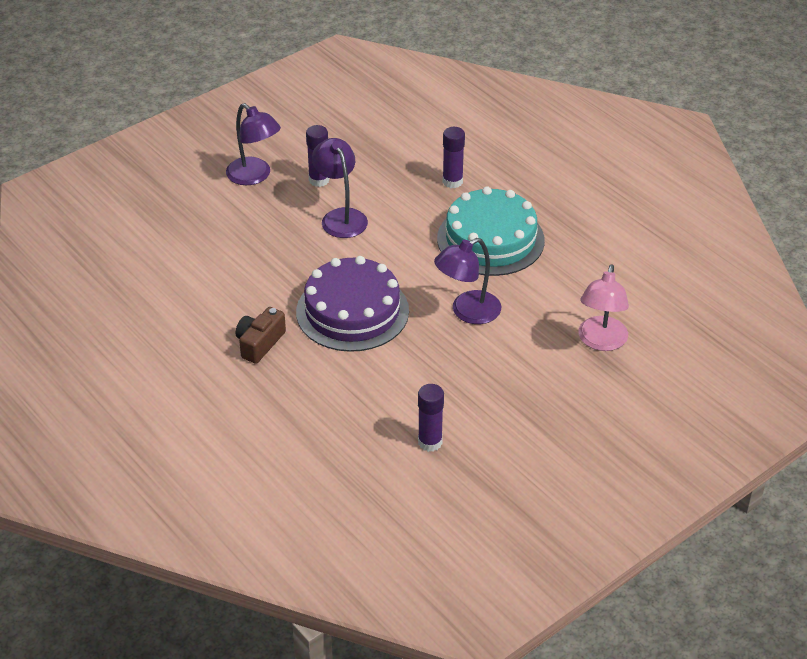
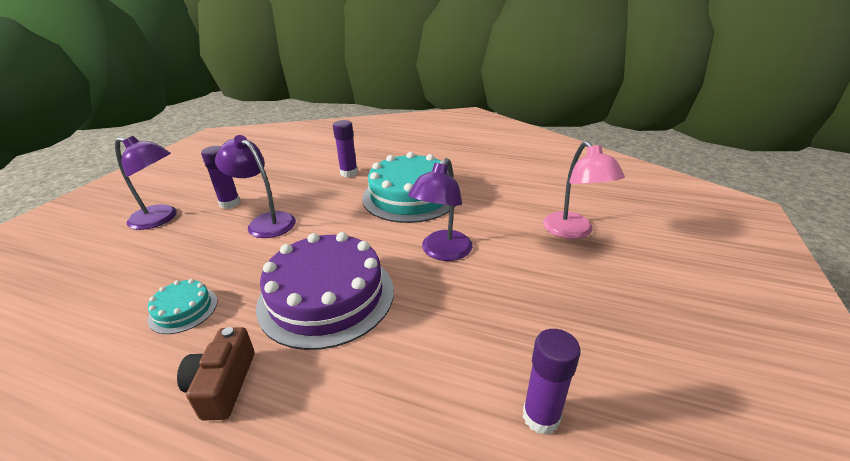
camera: 30 degrees left, 10 degrees down
(250, 279) = (183, 310): none -> turquoise cake

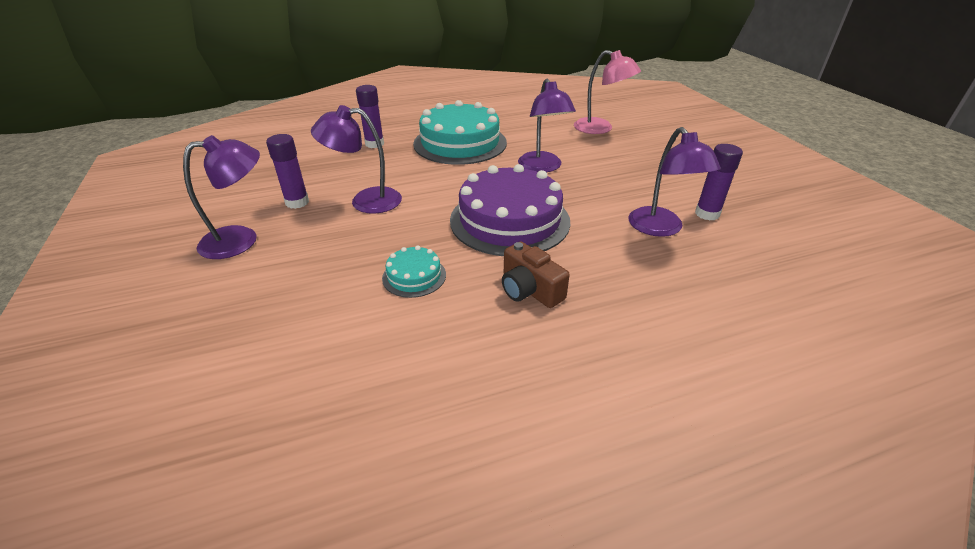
camera: 40 degrees left, 5 degrees up
(449, 399) = (660, 229): none -> purple lamp

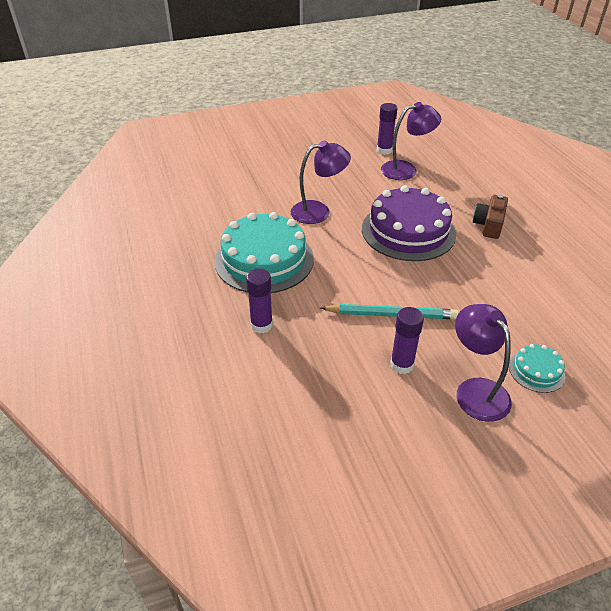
camera: 90 degrees left, 5 degrees up
(365, 201) = (391, 315): purple lamp -> turquoise pencil
(414, 276) = (492, 275): turquoise cake -> turquoise cake (536, 370)
(529, 290) = (489, 225): brown camera -> brown camera turned 150 degrees clockwise
(600, 128) = (238, 175): pink lamp -> none

